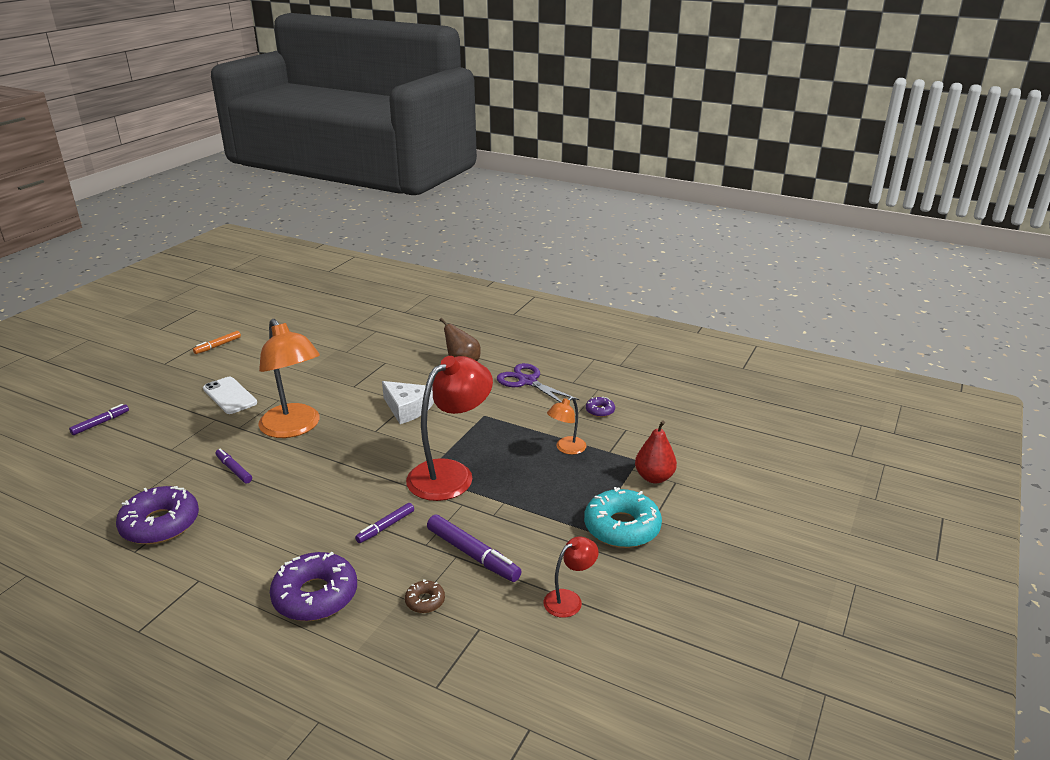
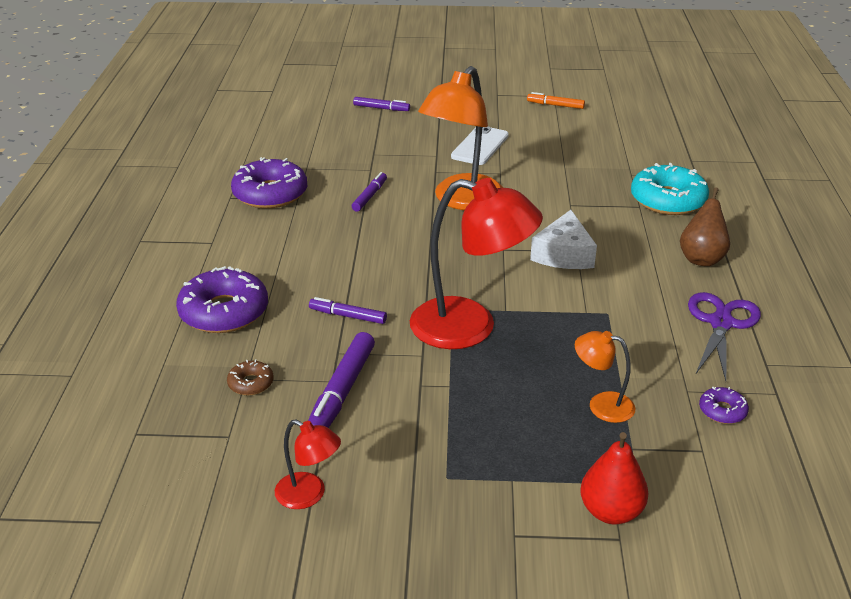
camera: 65 degrees right, 5 degrees up
(622, 527) = (474, 506): turquoise donut -> turquoise donut (668, 200)

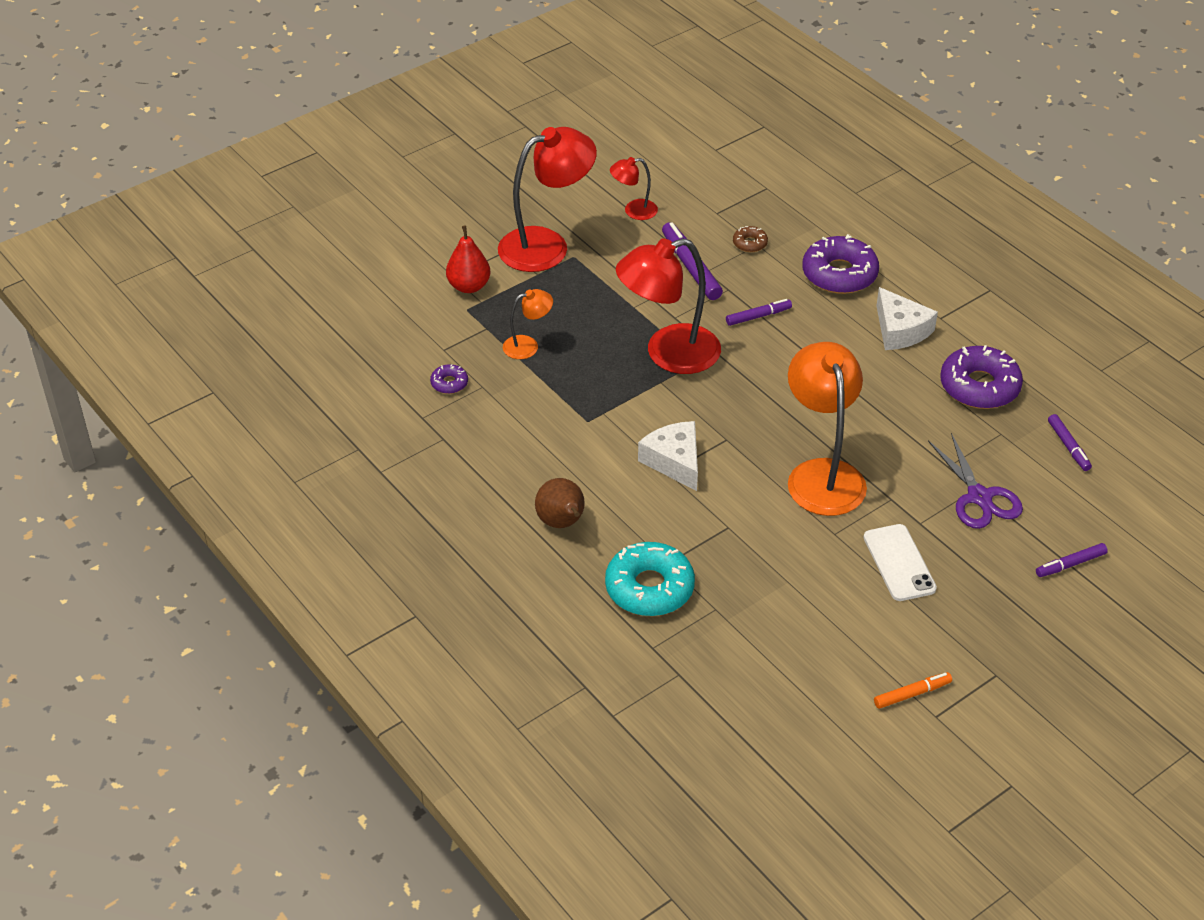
camera: 140 degrees right, 10 degrees up
(256, 249) = (900, 330): none -> white cheese
(370, 196) = (901, 433): purple marker -> purple marker (1068, 446)
(462, 511) = (547, 245): none -> red lamp
(721, 323) = (499, 458): purple scissors -> purple scissors (979, 497)

